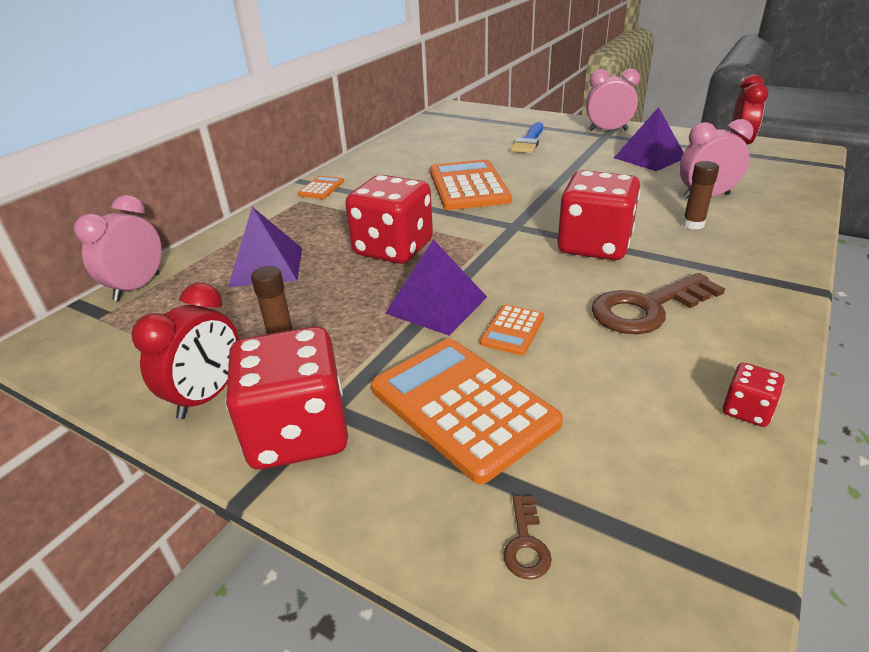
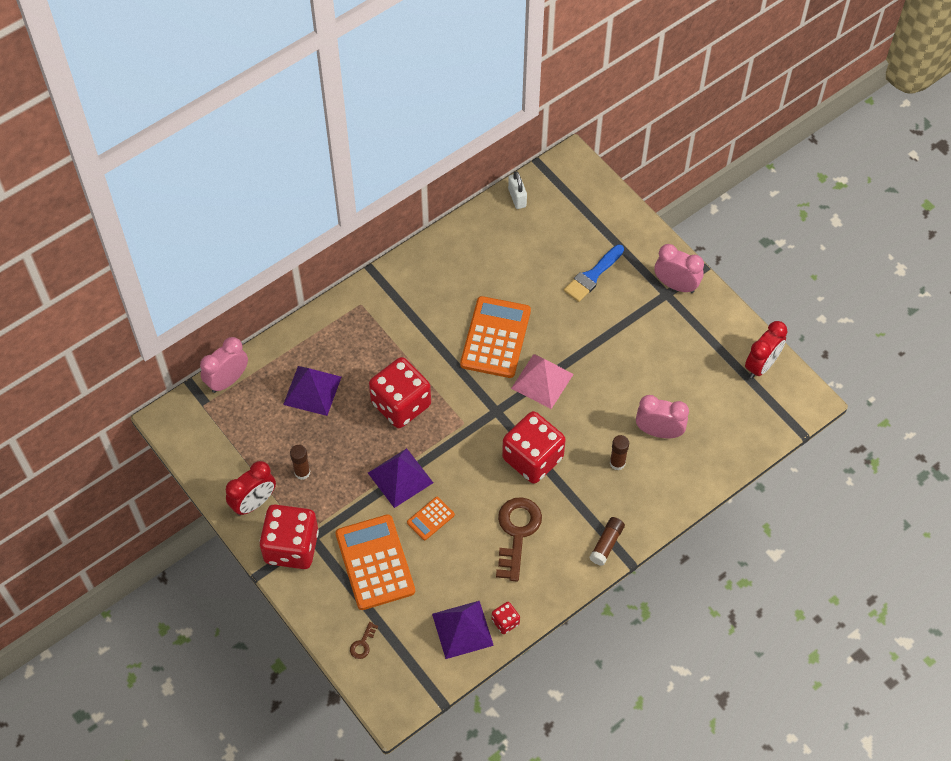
camera: 20 degrees right, 25 degrees up
(321, 188) = (382, 290): orange calculator -> none
(422, 126) = (517, 198): none -> white padlock
(545, 197) = (542, 381): none -> pink pyramid
(647, 308) = (517, 533): brown key -> brown key turned 105 degrees clockwise
(649, 157) = (669, 353): purple pyramid -> purple pyramid (462, 629)
(771, 284) = (606, 544): none -> brown glue stick

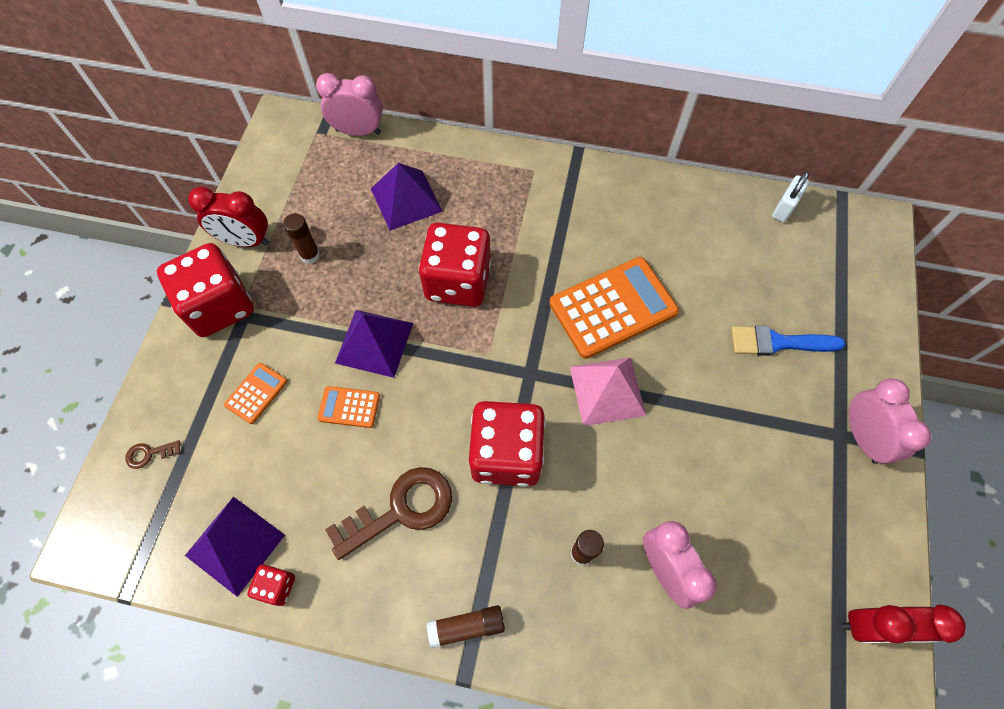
camera: 50 degrees right, 5 degrees up
(375, 562) = (256, 393): orange calculator -> orange calculator, size x0.47

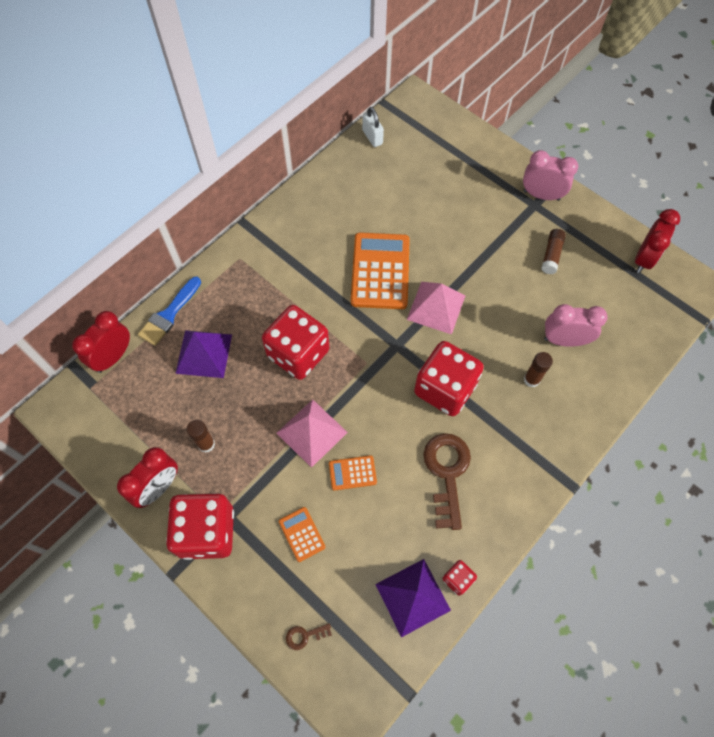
camera: 60 degrees left, 0 degrees up
(149, 454) = (305, 635): brown key -> brown key turned 60 degrees clockwise
(349, 407) = (352, 473): orange calculator -> orange calculator turned 45 degrees clockwise
(358, 132) = (113, 357): pink clock -> red clock
(374, 343) = (312, 432): purple pyramid -> pink pyramid
(467, 627) = (543, 469): brown glue stick -> brown glue stick (551, 255)
(778, 342) = (460, 198): blue brush -> blue brush (169, 314)

